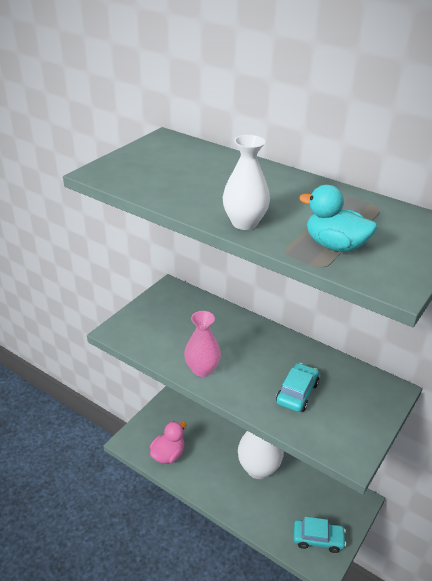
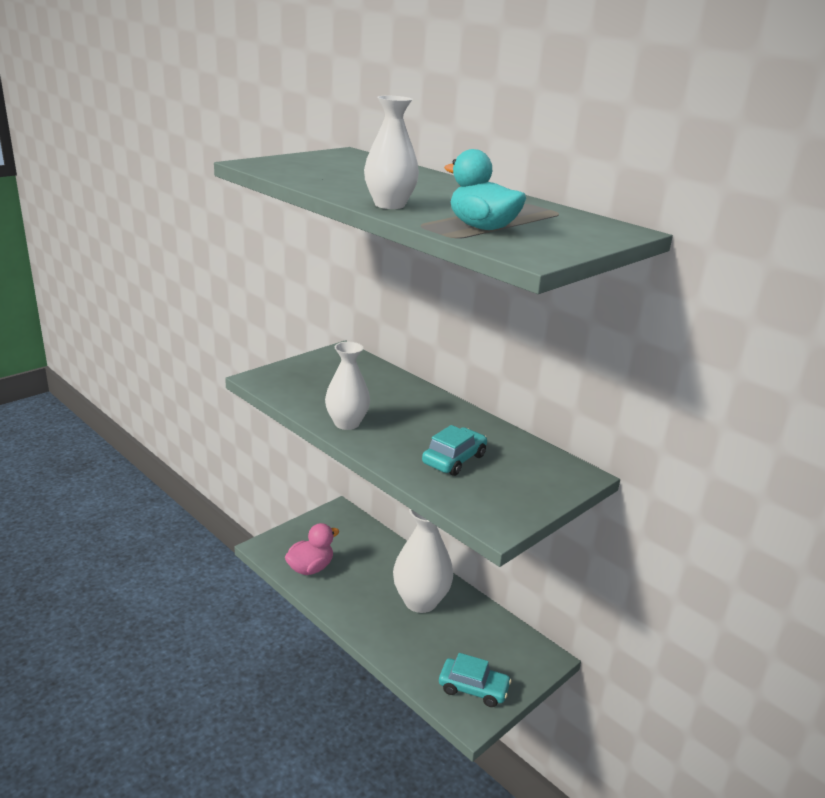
camera: 10 degrees right, 10 degrees down
(202, 369) = (347, 423): pink vase -> white vase

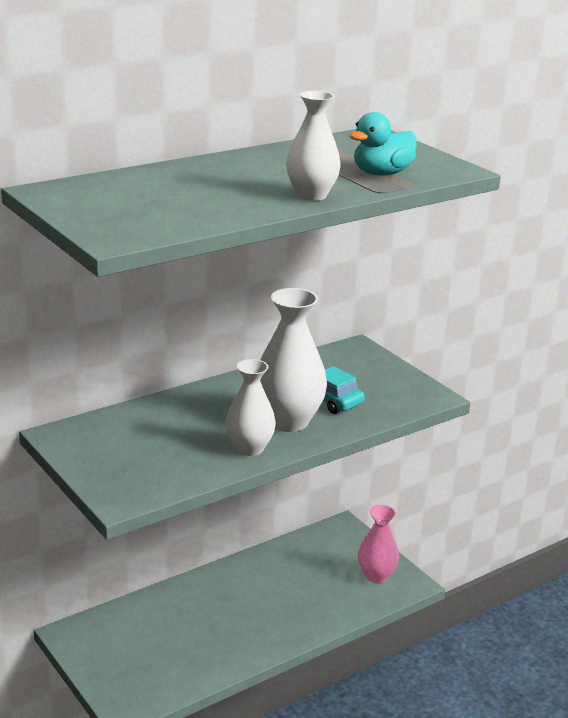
camera: 80 degrees left, 0 degrees up
(310, 568) = (179, 668): pink duck -> none
(420, 601) = (254, 590): white vase -> white vase (288, 421)
(473, 688) = (376, 576): turquoise car -> pink vase

